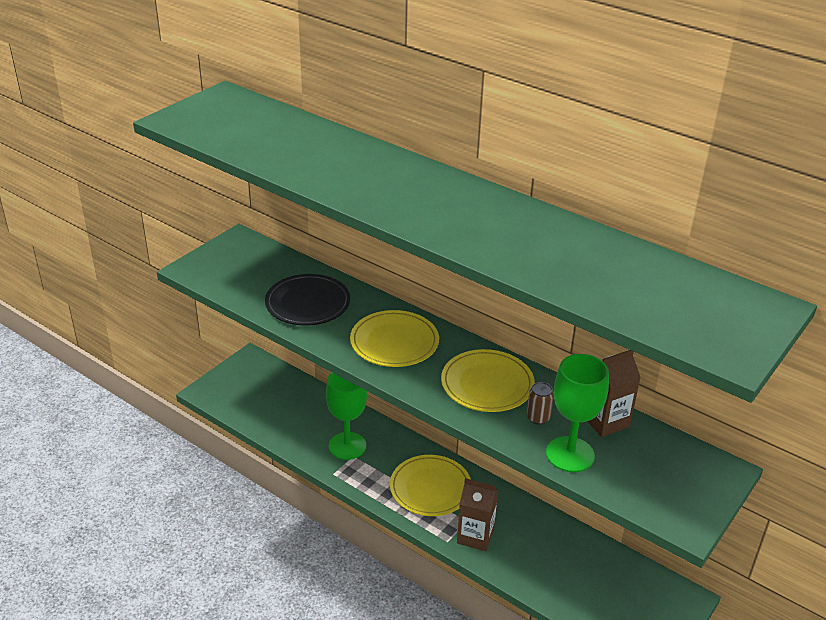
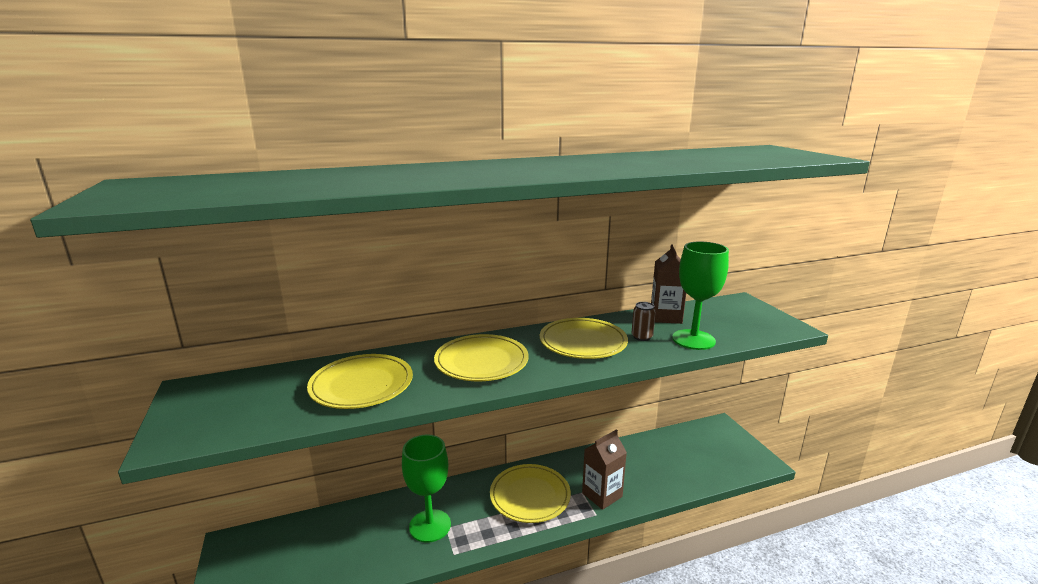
camera: 55 degrees left, 15 degrees down
(308, 303) = (361, 385): black plate -> yellow plate

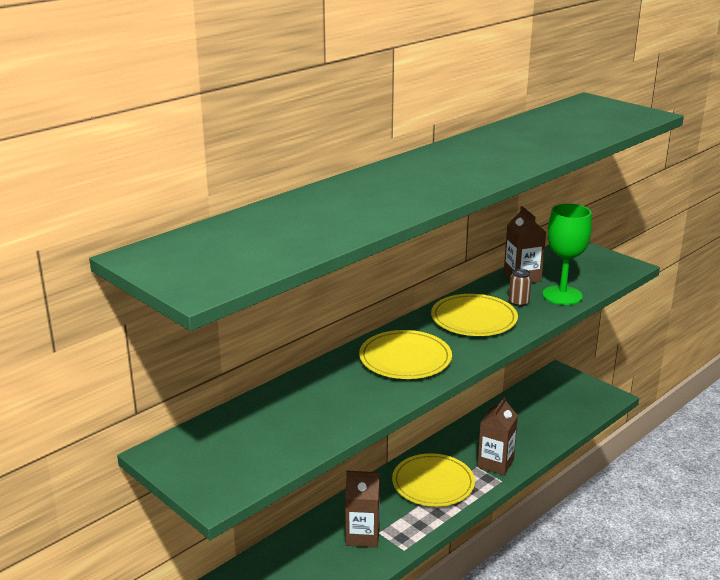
camera: 25 degrees left, 5 degrees up
(361, 385) = (323, 406): yellow plate -> none
(430, 526) = (362, 536): green goblet -> brown carton

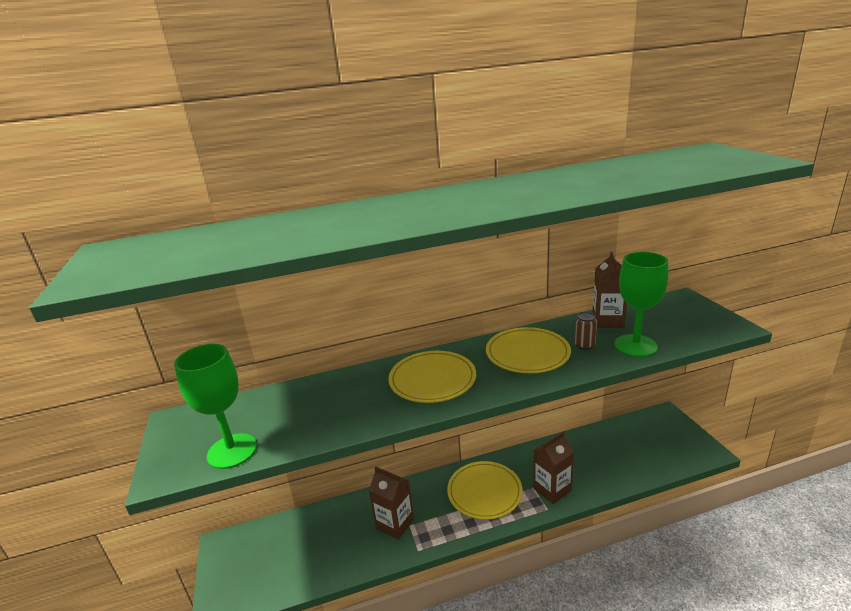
camera: 30 degrees right, 0 degrees up
(267, 461) = (232, 451): none -> green goblet

